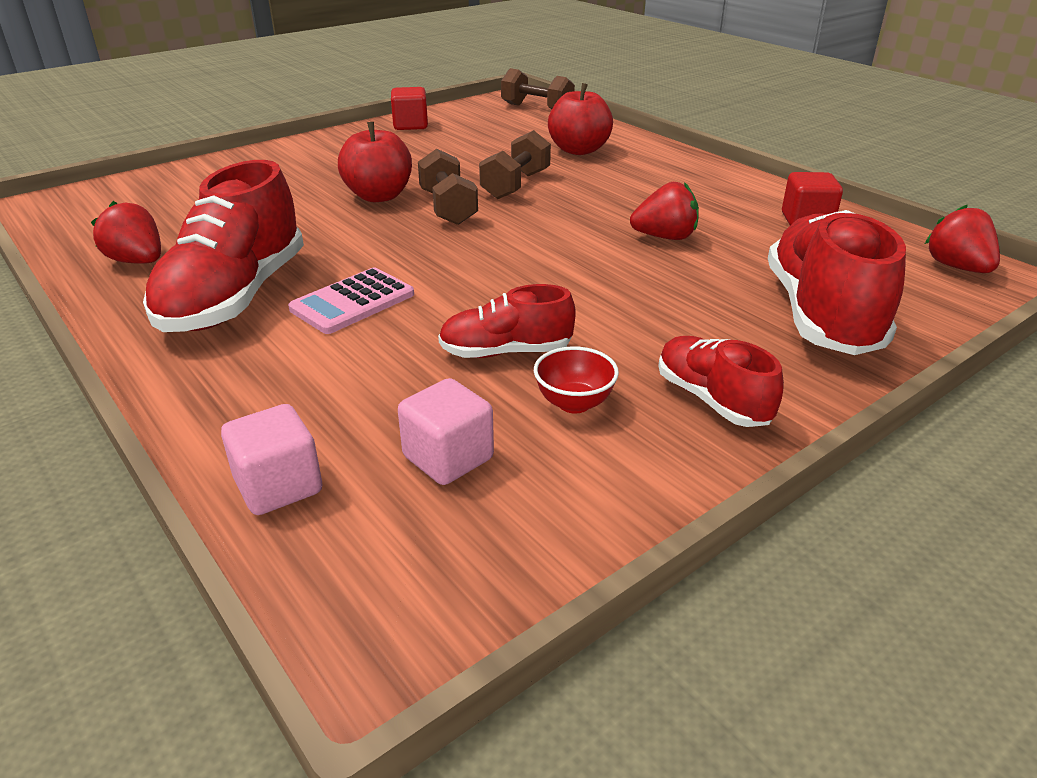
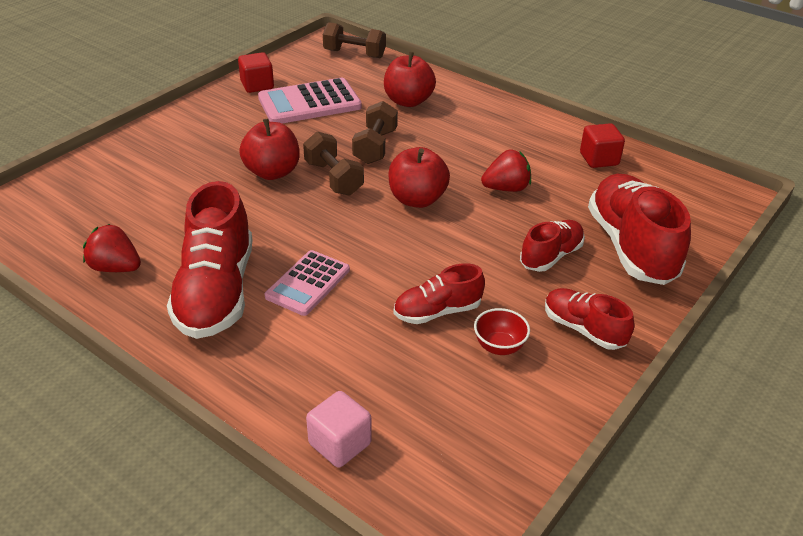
camera: 15 degrees left, 5 degrees up
(448, 458) = (437, 403): pink cube -> none
(460, 143) = (309, 103): none -> pink calculator
(541, 236) = (417, 199): none -> red apple
(697, 311) = (551, 256): none -> red shoe
(957, 267) = (706, 191): red strawberry -> none

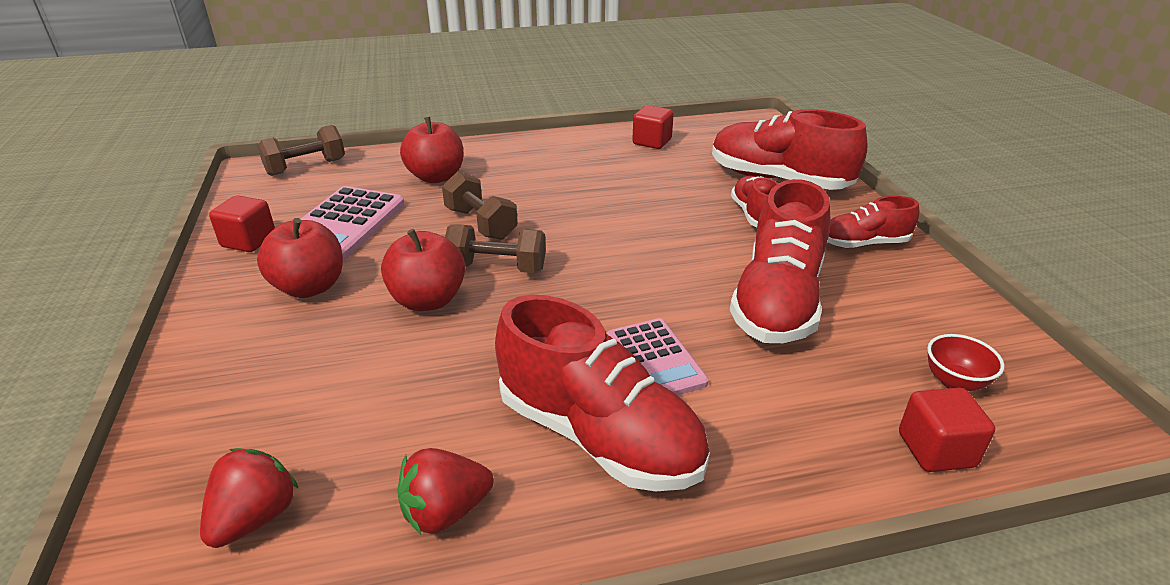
camera: 50 degrees left, 5 degrees down
(340, 444) = (936, 450): pink cube -> red cube
(417, 199) = (596, 239): red apple -> red apple (310, 287)
(437, 311) = (777, 302): red shoe -> red shoe, size x1.82
(499, 347) = (855, 292): red bowl -> red bowl (954, 382)
(506, 188) = (638, 193): red strawberry -> red strawberry (255, 518)

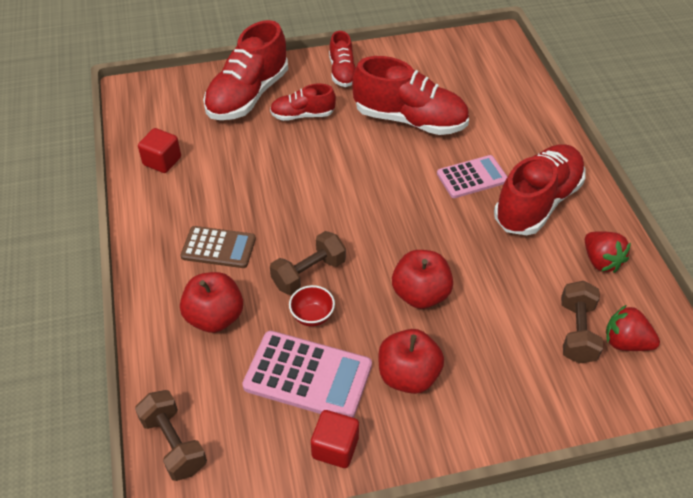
camera: 90 degrees left, 15 degrees up
(497, 268) = (376, 258): brown dumbbell -> brown dumbbell (577, 332)
(527, 174) = (218, 248): none -> brown calculator
(936, 450) = (523, 88): red cube -> none
(954, 382) = (474, 70): red bowl -> red bowl (312, 316)

